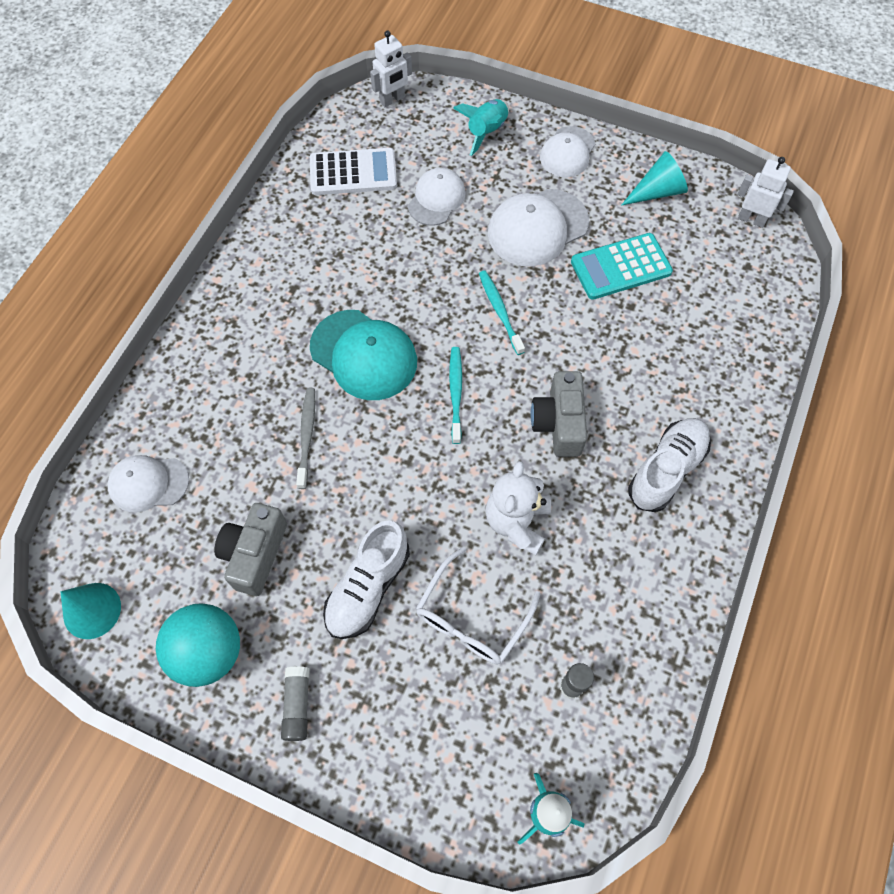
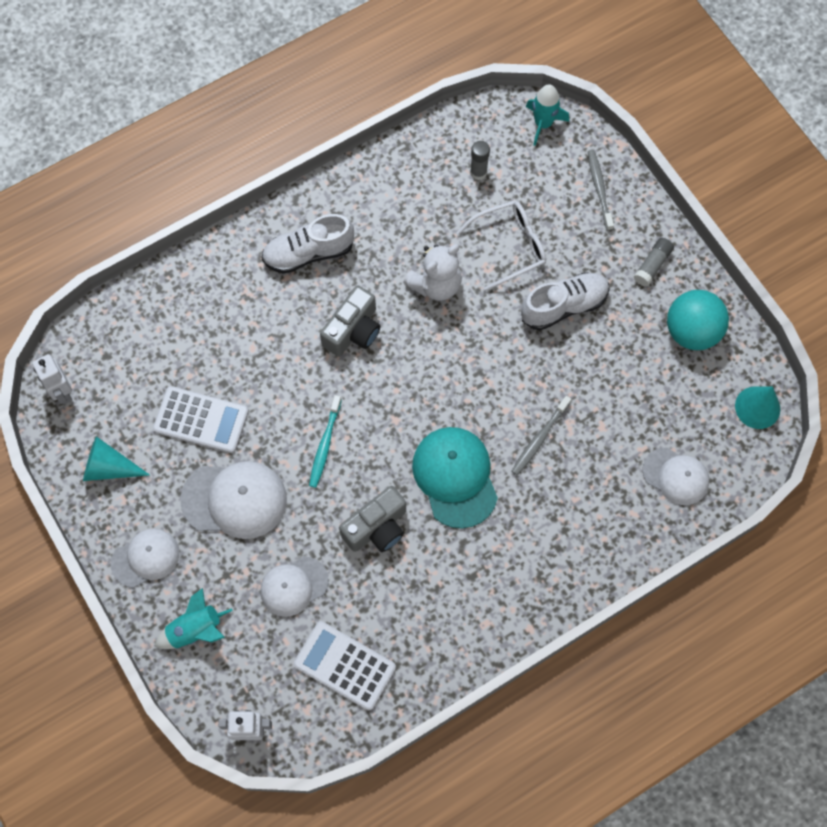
camera: 145 degrees left, 5 degrees up
(255, 554) = (626, 375): grey camera -> grey camera (377, 528)
(419, 767) = (599, 189): none -> grey toothbrush
(456, 393) = (408, 401): turquoise toothbrush -> none
(621, 267) = (201, 420): turquoise calculator -> white calculator

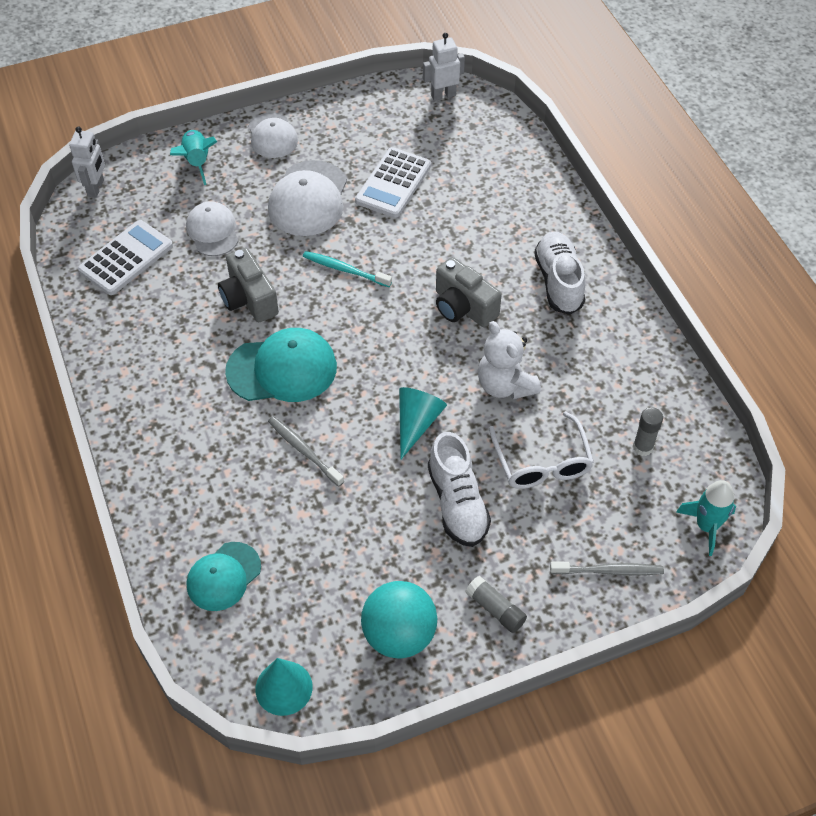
camera: 100 degrees right, 15 degrees down
(109, 467) = (363, 119): turquoise cone -> turquoise cone (417, 423)
(676, 476) = (223, 576): white cap -> turquoise cap

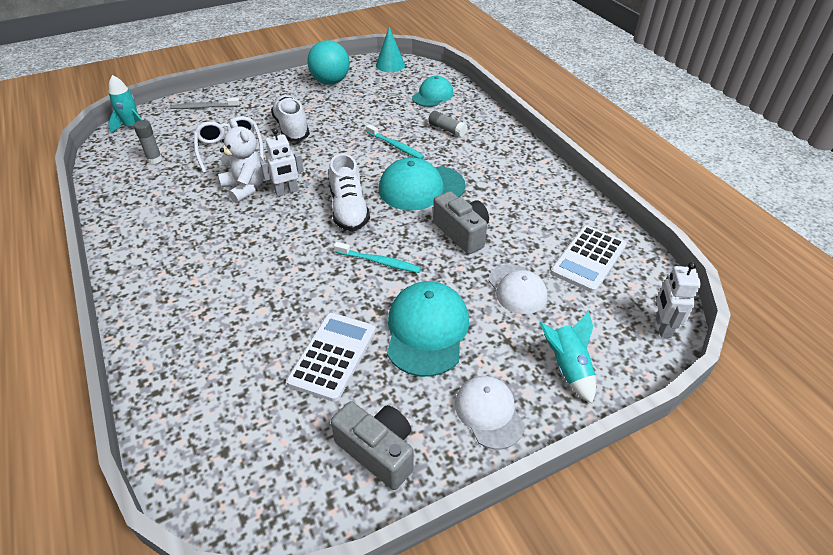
camera: 175 degrees right, 10 degrees down
(304, 450) = (396, 146): grey toothbrush -> turquoise toothbrush
(308, 199) = (427, 330): white cap -> turquoise cap
(417, 423) = (316, 163): turquoise cone -> none
(443, 95) = (258, 507): white robot -> white robot (287, 191)
(463, 307) = (270, 238): grey camera -> grey camera (378, 451)
(495, 609) = (275, 92): grey glue stick -> grey glue stick (447, 129)
(558, 281) = (176, 264): white shoe -> white shoe (349, 210)

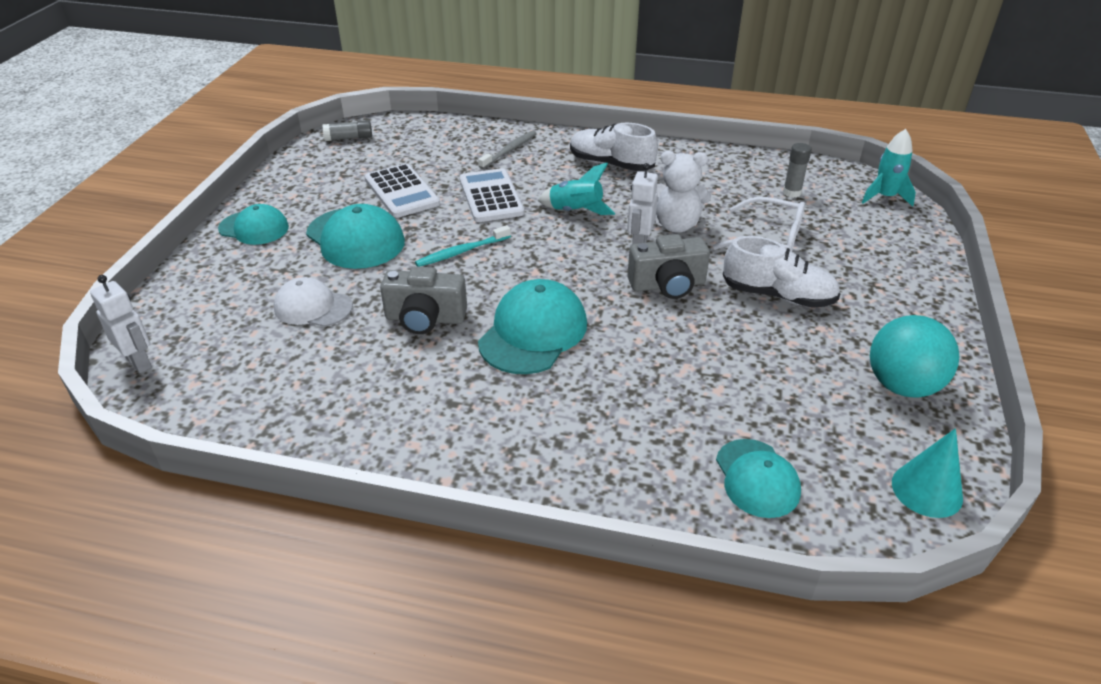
camera: 130 degrees right, 5 degrees down
(203, 107) = (900, 252): grey toothbrush -> grey toothbrush (510, 150)
(349, 210) = (559, 268): white shoe -> white shoe (611, 164)
(378, 451) = (308, 179): grey camera -> grey camera (667, 285)
(396, 146) = (643, 358): turquoise toothbrush -> none
(447, 129) = (634, 429): grey glue stick -> grey glue stick (349, 138)
(489, 413) = (254, 228): white cap -> turquoise cap
(568, 368) = (214, 282): turquoise rocket -> turquoise rocket (575, 211)
(588, 259) = (264, 379): white calculator -> white calculator (490, 196)

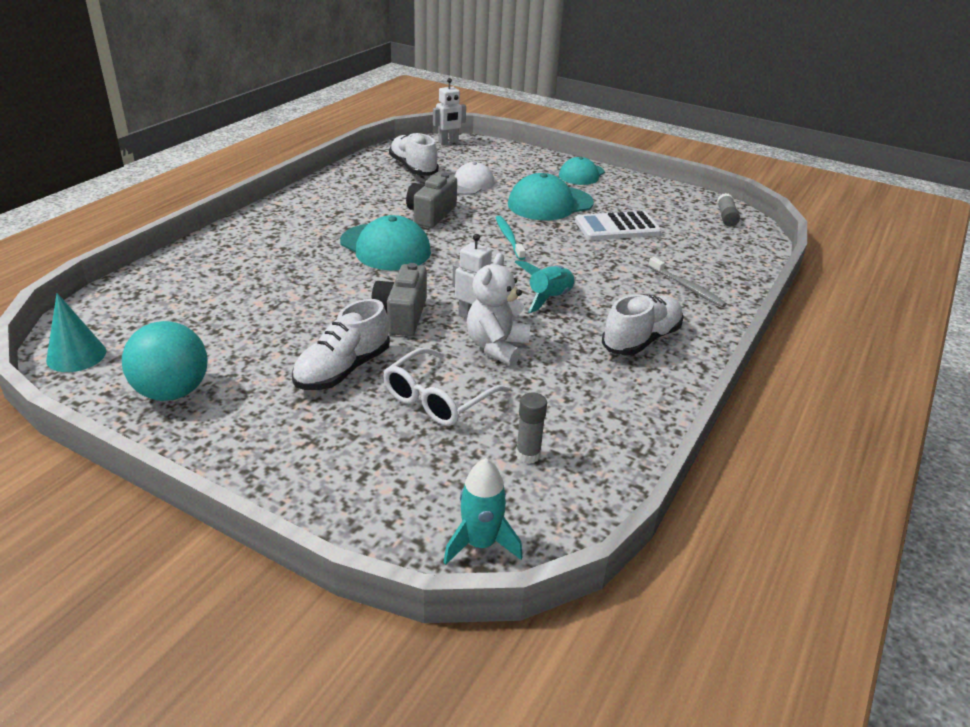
camera: 105 degrees right, 5 degrees down
(266, 372) = (413, 168): none -> white shoe
(490, 196) = (594, 263): white calculator -> none
(757, 478) = (168, 292): turquoise cap -> none

